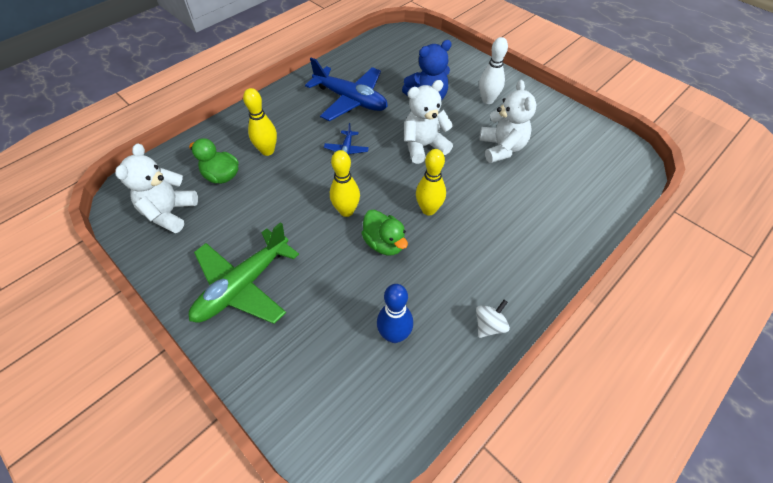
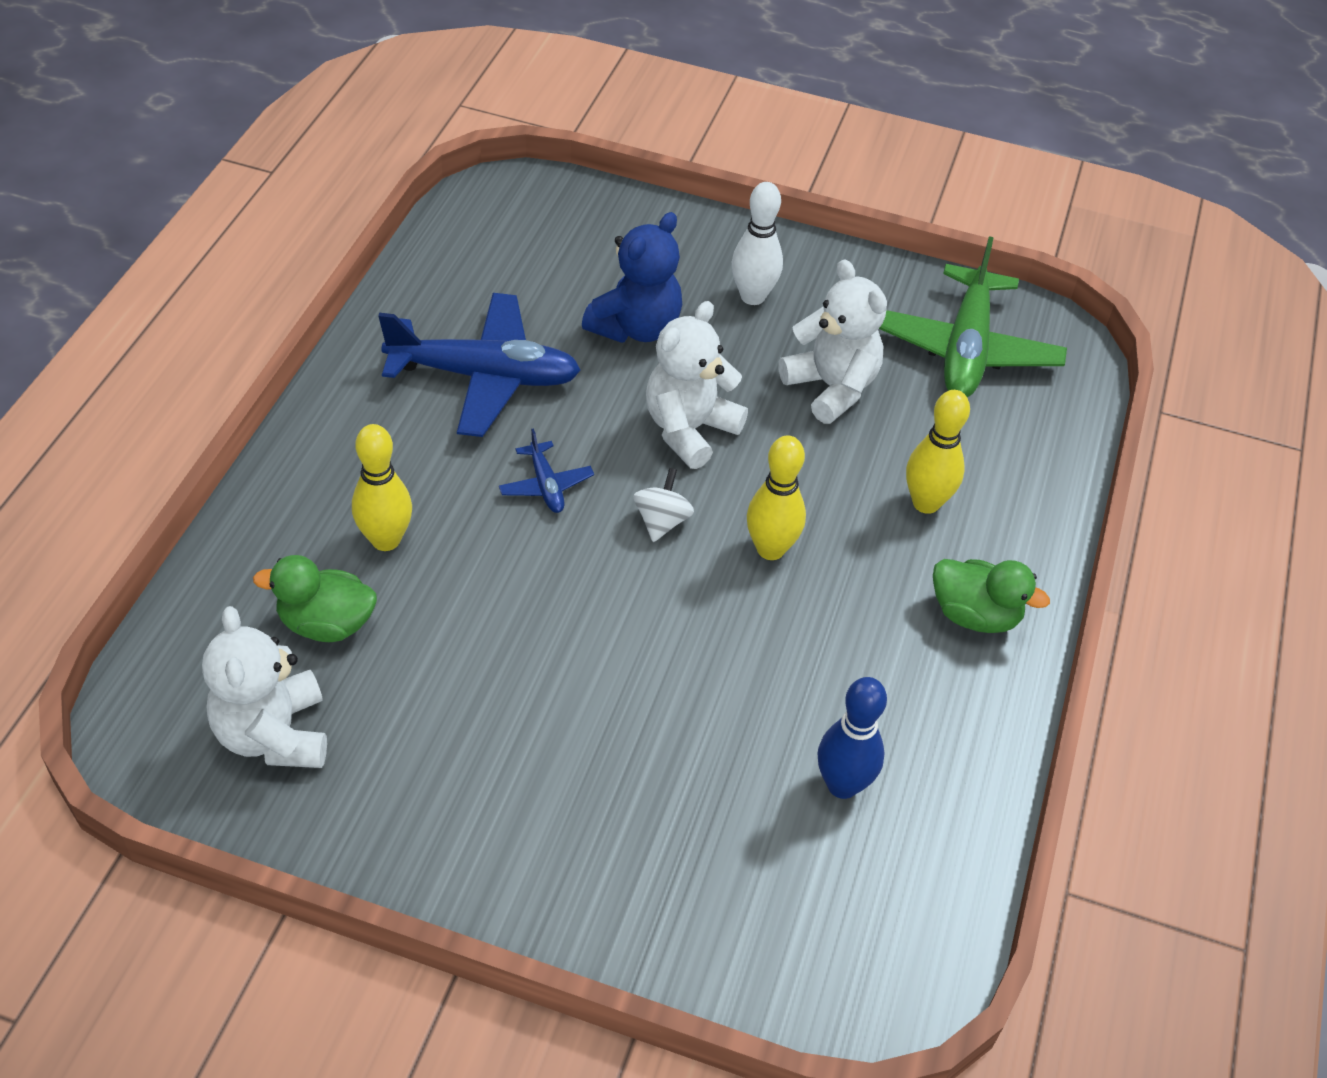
camera: 30 degrees left, 5 degrees down
(243, 285) = (526, 810): green plane -> green plane (965, 349)
(346, 211) = (624, 604): yellow bowling pin -> yellow bowling pin (926, 503)
(384, 243) = (730, 638): green duck -> green duck (975, 615)
(489, 325) = (980, 709): white spinning top -> white spinning top (661, 521)

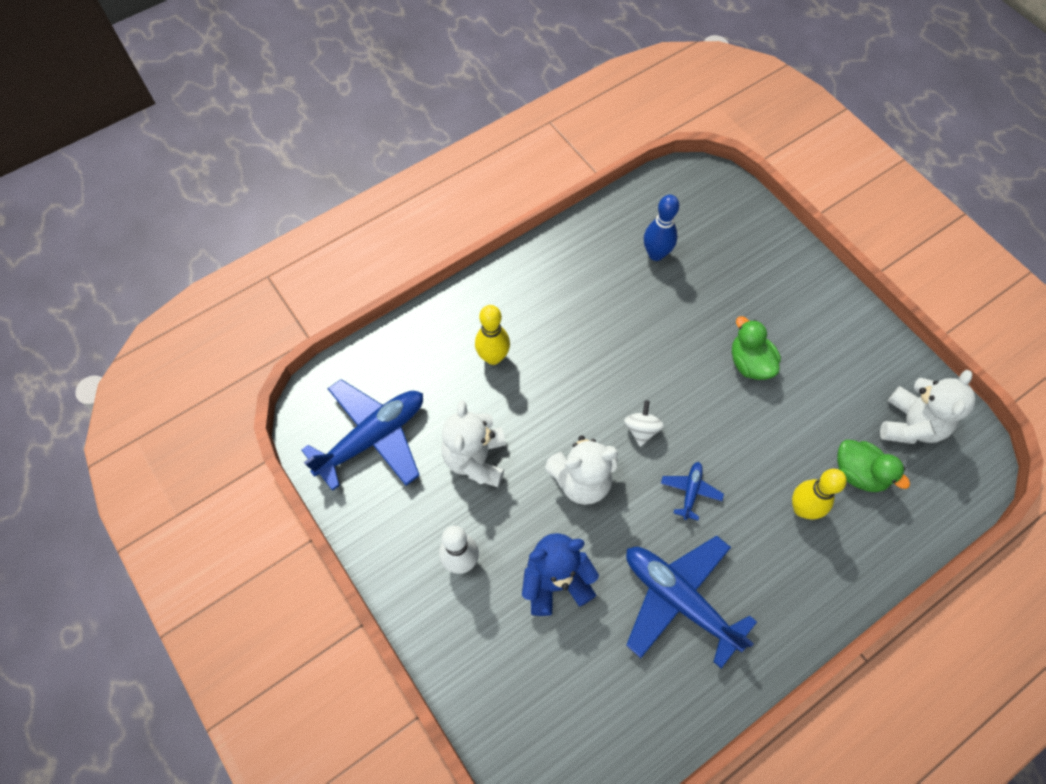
camera: 140 degrees left, 15 degrees up
(661, 521) = (641, 429): white spinning top -> white spinning top turned 135 degrees clockwise
(770, 549) = (596, 379): yellow bowling pin -> none
(965, 349) = (372, 438): green plane -> blue plane
(975, 615) = (527, 289): green duck -> green duck (749, 363)

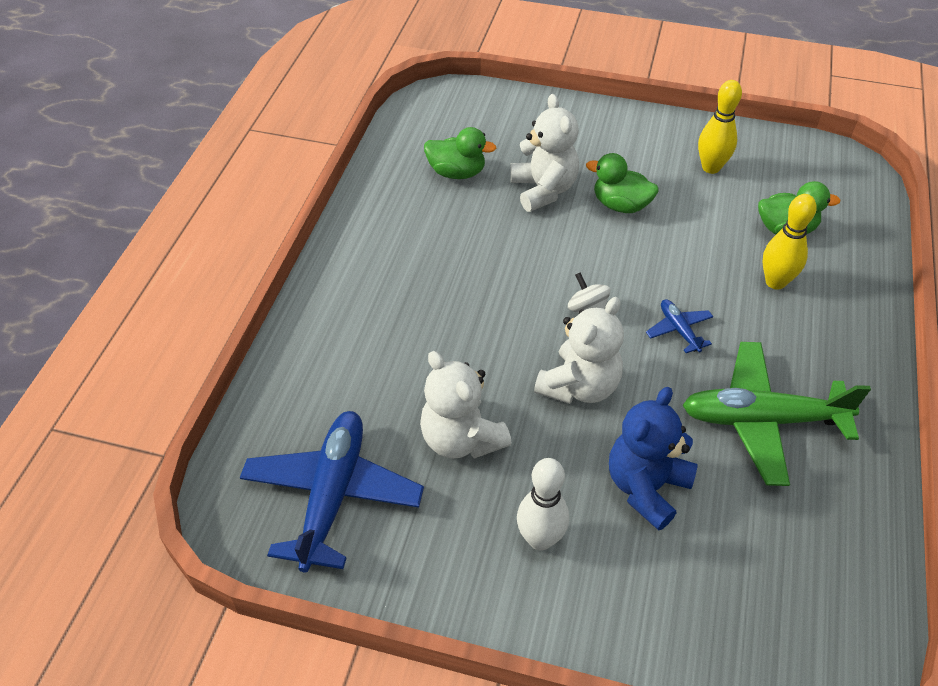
camera: 40 degrees left, 15 degrees down
(493, 357) = (389, 342): yellow bowling pin -> yellow bowling pin (711, 167)
(656, 254) = (457, 172): blue bowling pin -> green duck
(679, 599) = (762, 420): blue plane -> green plane
(910, 425) = (783, 173): white teddy bear -> white teddy bear (543, 190)

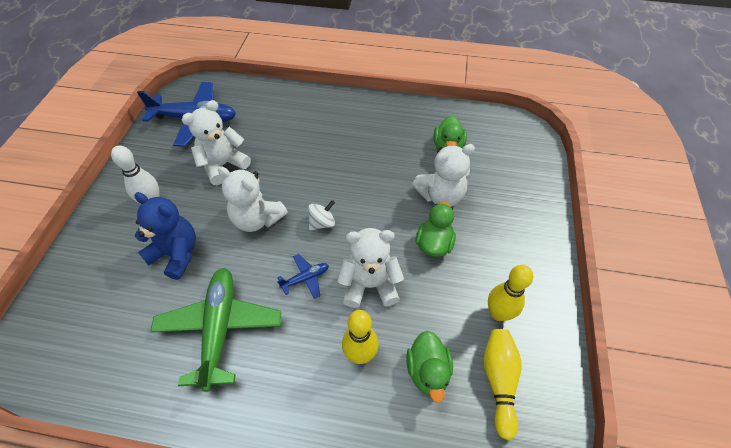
camera: 85 degrees right, 5 degrees up
(684, 268) = (370, 285): none -> white teddy bear
(787, 179) = (499, 381): none -> yellow bowling pin

